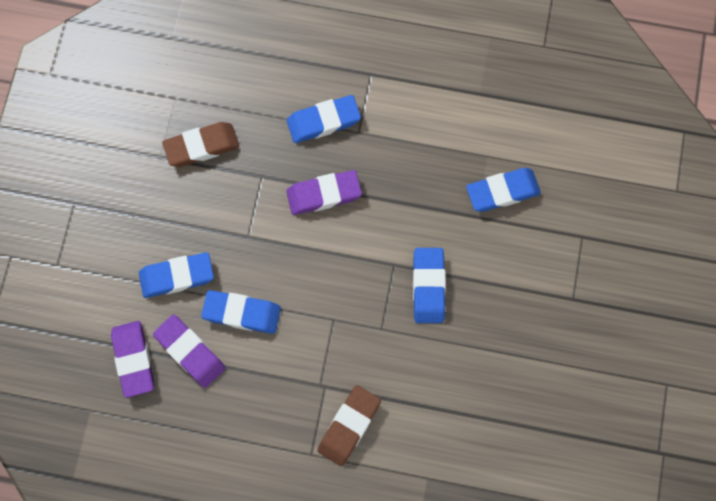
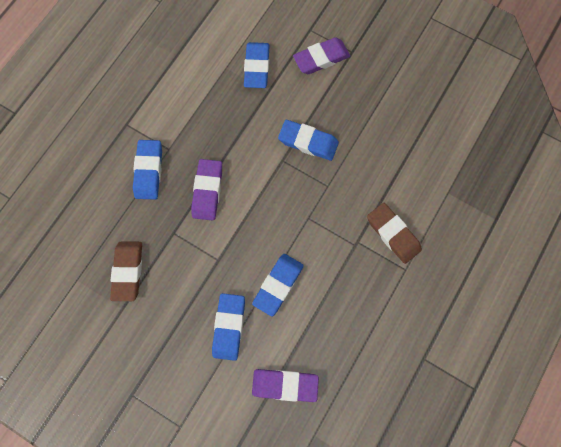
camera: 70 degrees left, 0 degrees up
(190, 352) = (295, 336): purple eraser -> purple eraser (321, 59)

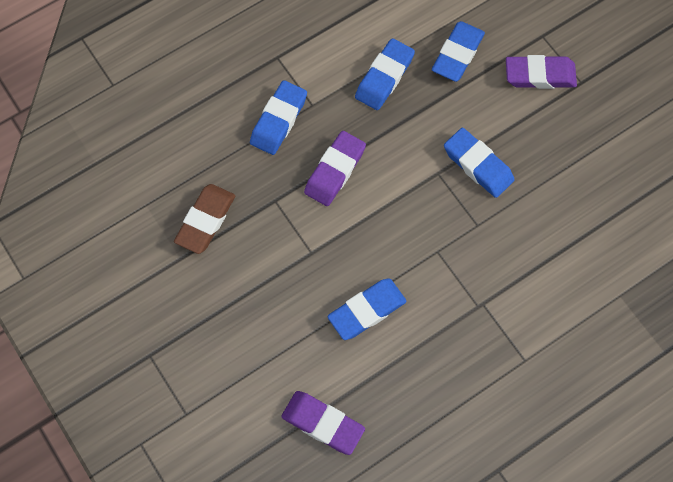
camera: 25 degrees right, 5 degrees down
(229, 327) = (289, 331): blue eraser -> blue eraser (384, 77)
(393, 234) = (529, 313): brown eraser -> none

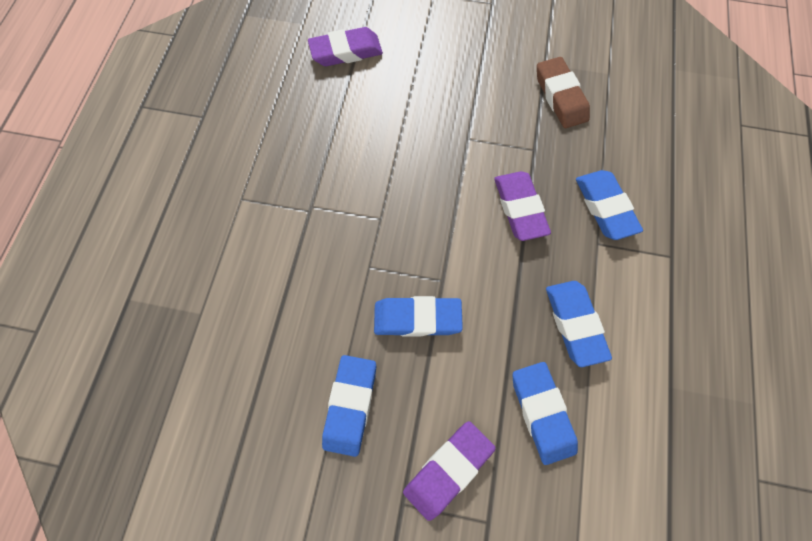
camera: 135 degrees right, 0 degrees up
(367, 311) = (388, 135): blue eraser -> blue eraser (350, 405)

